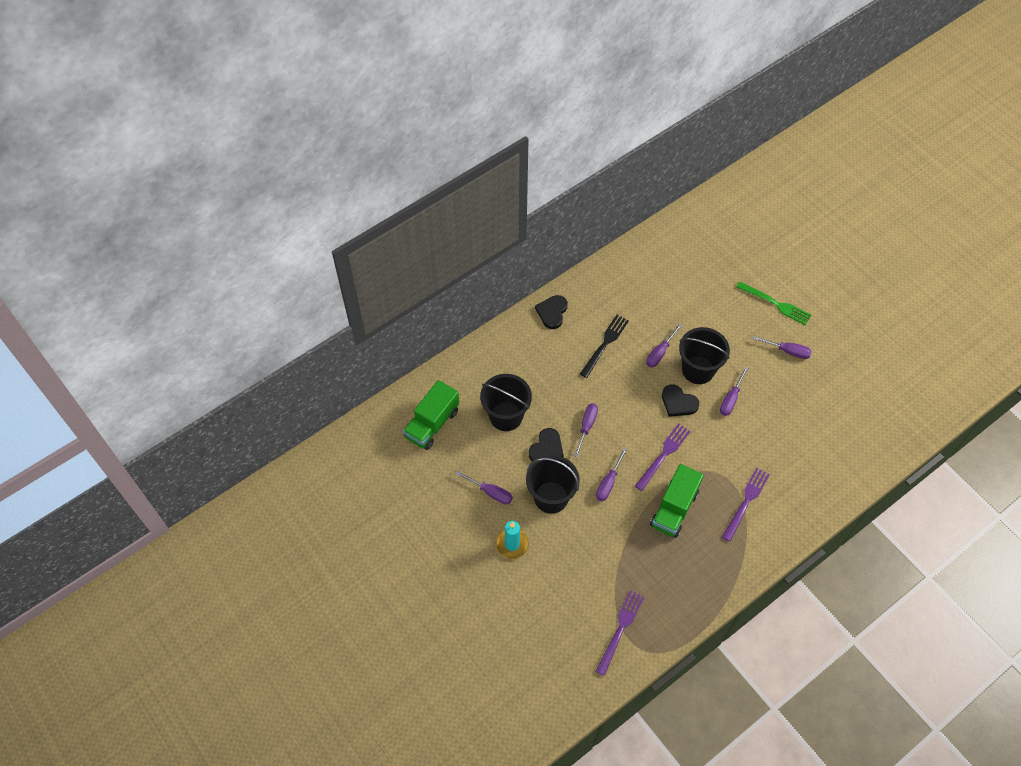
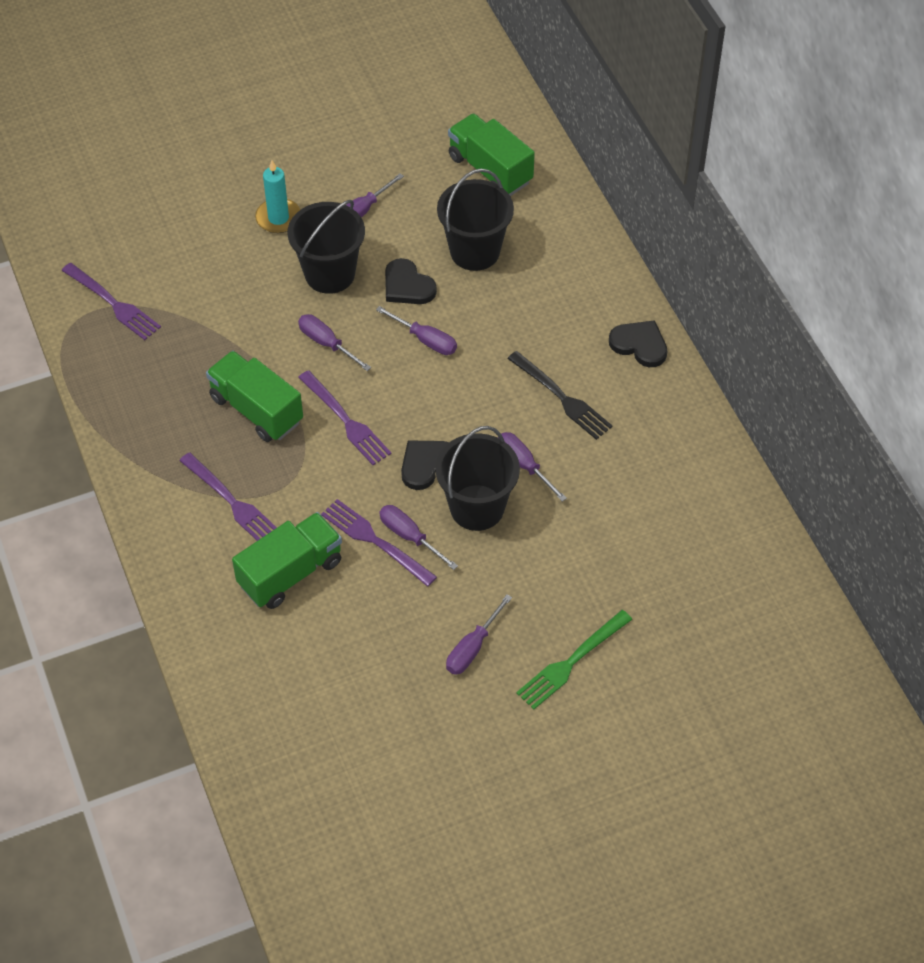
camera: 105 degrees right, 5 degrees down
(741, 416) = (374, 540): none -> purple fork
(781, 454) = (290, 573): none -> green truck

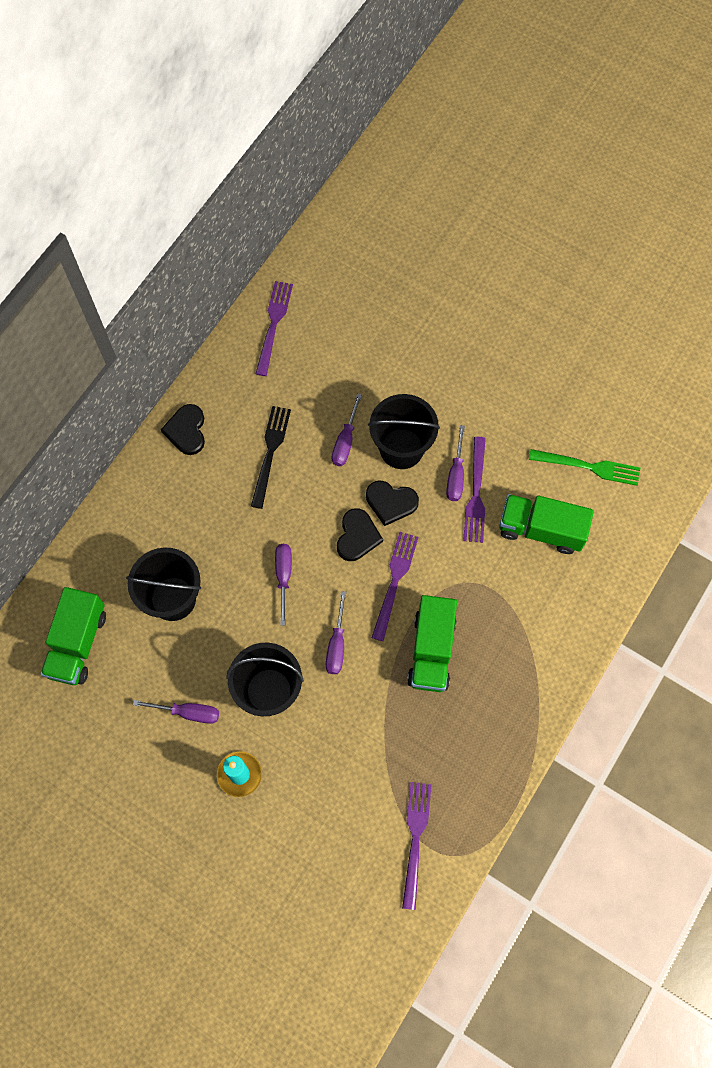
camera: 125 degrees left, 15 degrees up
(233, 502) = (518, 608): purple fork -> purple fork (273, 324)
(407, 286) = (241, 625): black heart -> black heart (357, 536)
(472, 648) = (506, 384): purple screwdriver -> none
(571, 662) = (472, 324): green fork -> green fork (589, 467)

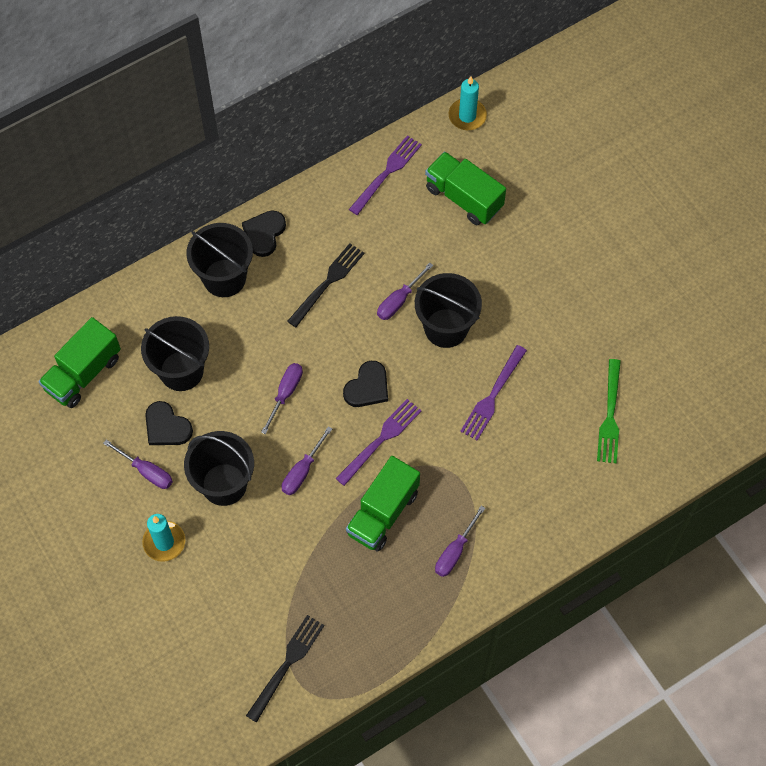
camera: 25 degrees right, 5 degrees down
(170, 490) = (224, 278): none -> black bucket
(321, 240) = (467, 116): none -> turquoise candle
(391, 502) = (412, 370): black heart -> black heart (166, 427)
(415, 838) = (287, 664): purple fork -> black fork
(456, 475) = (483, 371): purple screwdriver -> purple screwdriver (455, 551)
(541, 529) = (536, 452): green truck -> green truck (464, 198)
(589, 467) = (610, 416): green fork -> green fork turned 60 degrees clockwise

